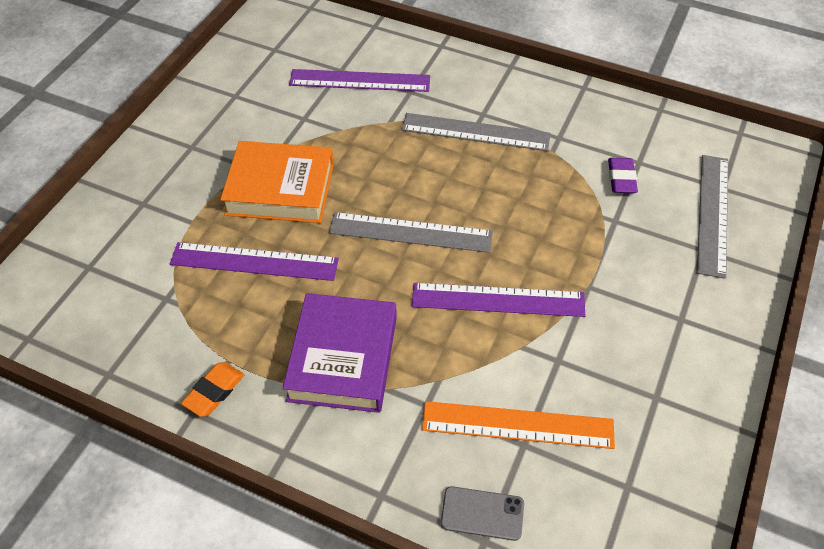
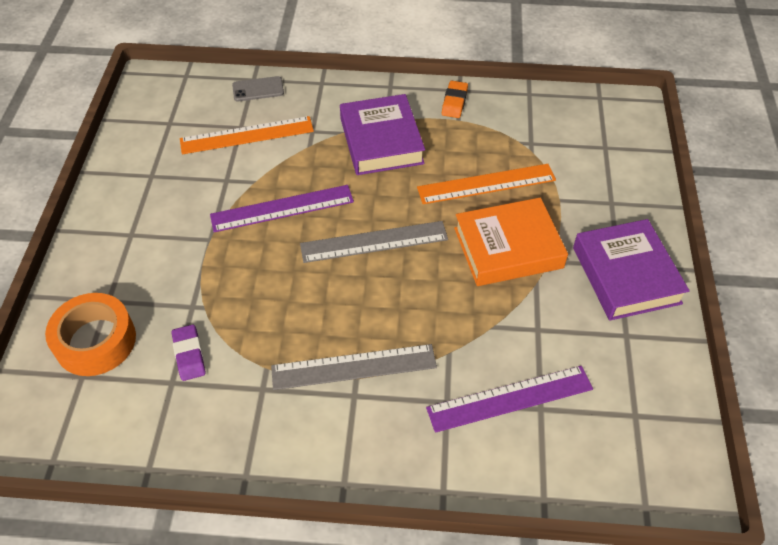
camera: 160 degrees right, 0 degrees up
(193, 136) = (626, 275): none -> purple book
(254, 262) = (486, 184): purple ruler -> orange ruler
(712, 214) = (95, 341): grey ruler -> orange tape

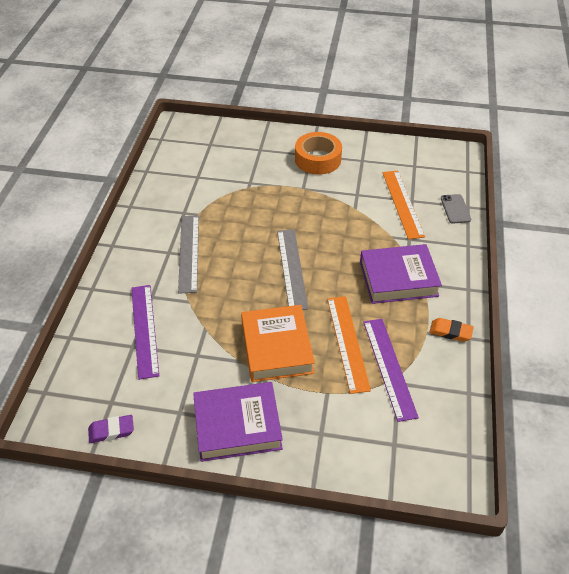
camera: 95 degrees right, 5 degrees down
(95, 341) = (232, 147): orange tape -> orange tape (318, 159)
(189, 355) = (214, 182): purple eraser -> purple eraser (111, 431)
(282, 208) = (328, 221): purple ruler -> purple ruler (389, 367)

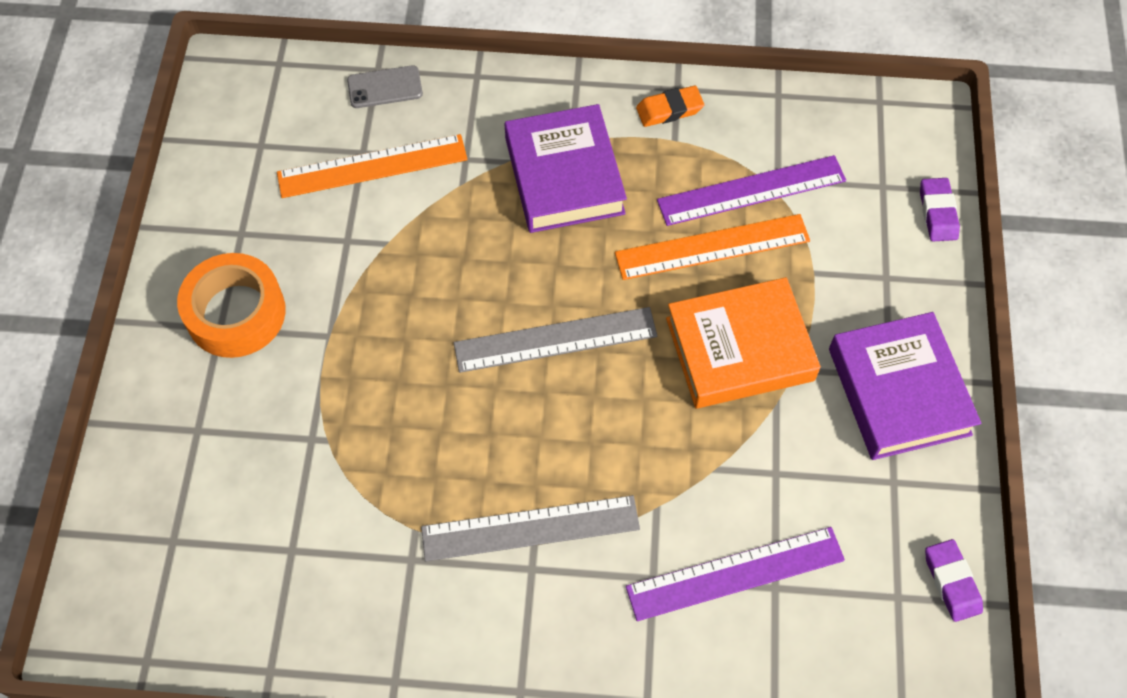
camera: 95 degrees left, 15 degrees up
(371, 475) = (937, 213): none -> purple eraser
(450, 332) = (669, 110): orange eraser -> orange eraser turned 60 degrees clockwise

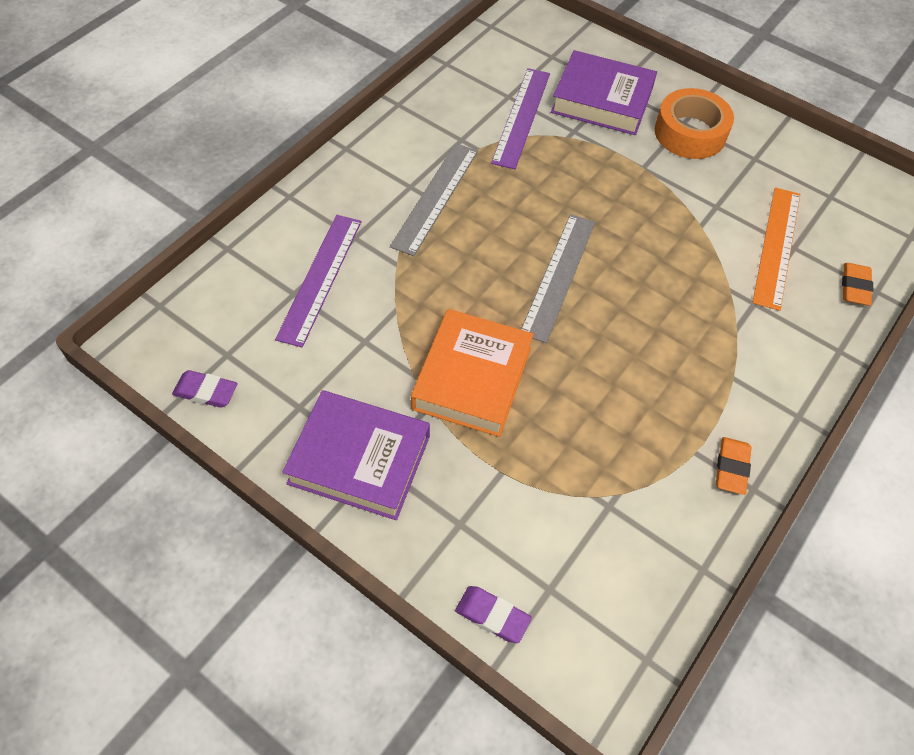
camera: 120 degrees right, 5 degrees down
(385, 87) = (854, 287): grey phone -> orange eraser
(564, 176) = (701, 355): purple book -> purple book (602, 100)
(712, 247) = (572, 415): orange ruler -> none
(751, 190) = (609, 477): purple ruler -> purple ruler (521, 117)

